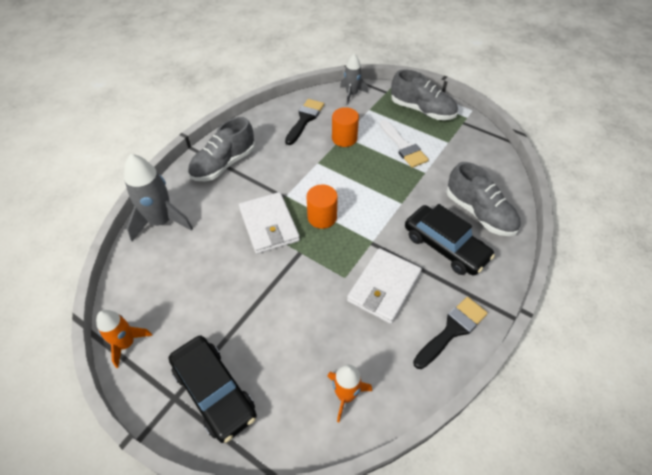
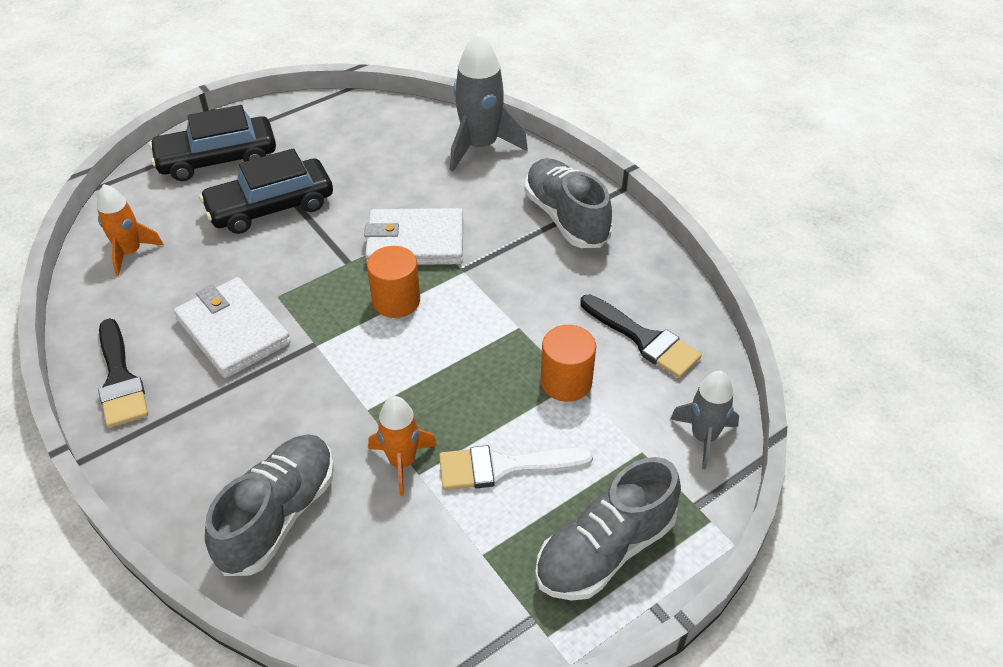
camera: 110 degrees right, 5 degrees down
(126, 343) = (319, 108): orange rocket -> orange rocket (402, 462)
(445, 246) = (247, 431): black car -> black car (270, 207)
(479, 213) = (278, 515): grey shoe -> grey shoe turned 135 degrees clockwise

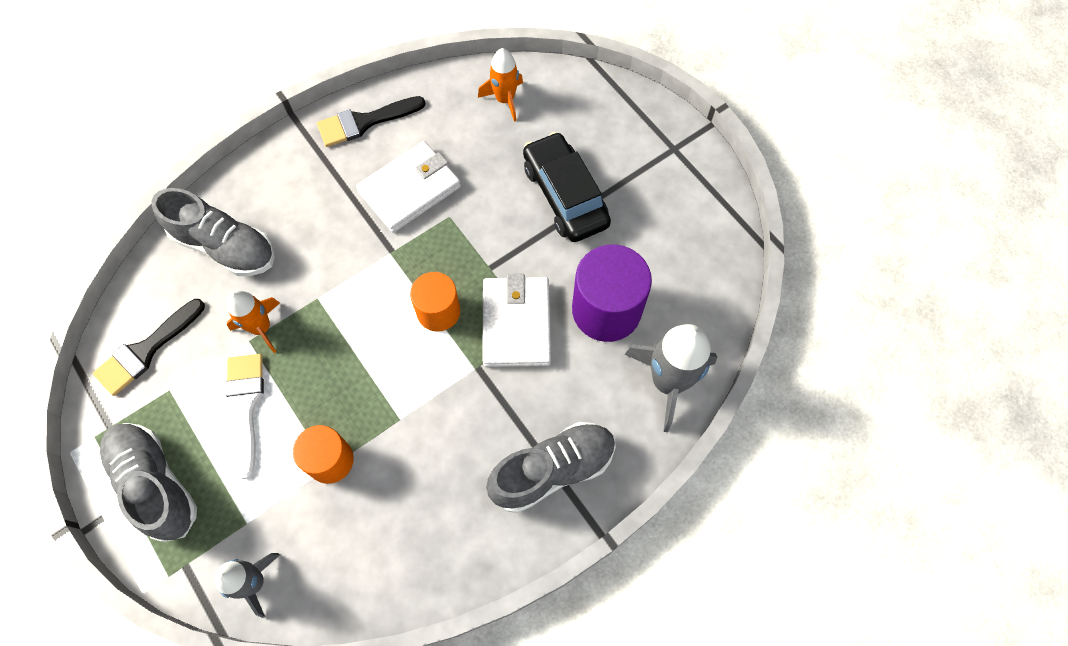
camera: 90 degrees right, 20 degrees up
(217, 159) = (633, 141): black car -> none
(406, 181) = (606, 310): none -> purple cylinder
(644, 339) = (376, 538): black brush -> black brush (146, 350)

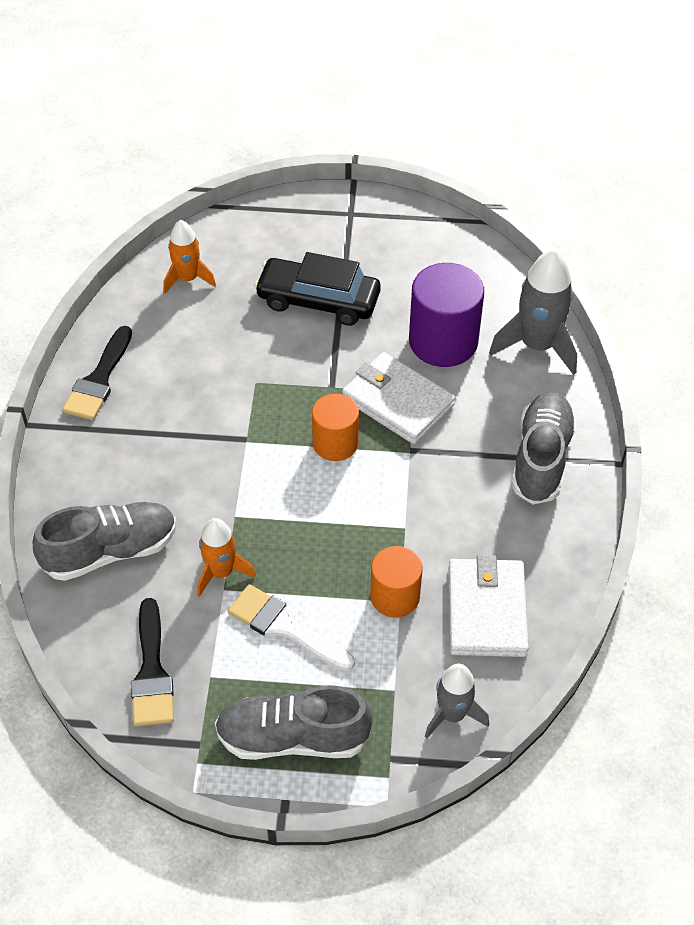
camera: 50 degrees left, 15 degrees down
(410, 189) = (201, 391): white wallet -> white wallet (486, 610)

